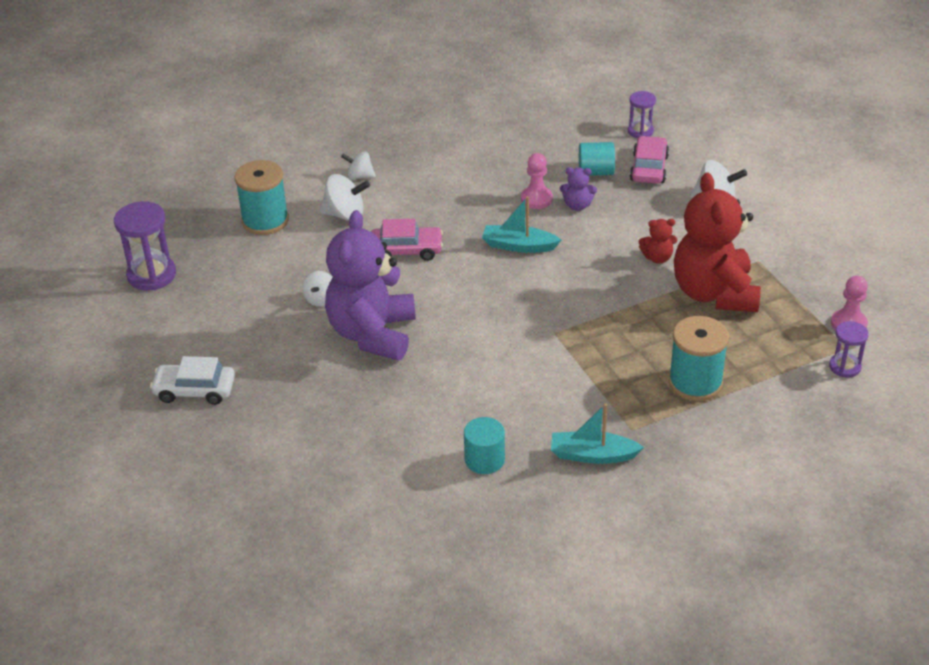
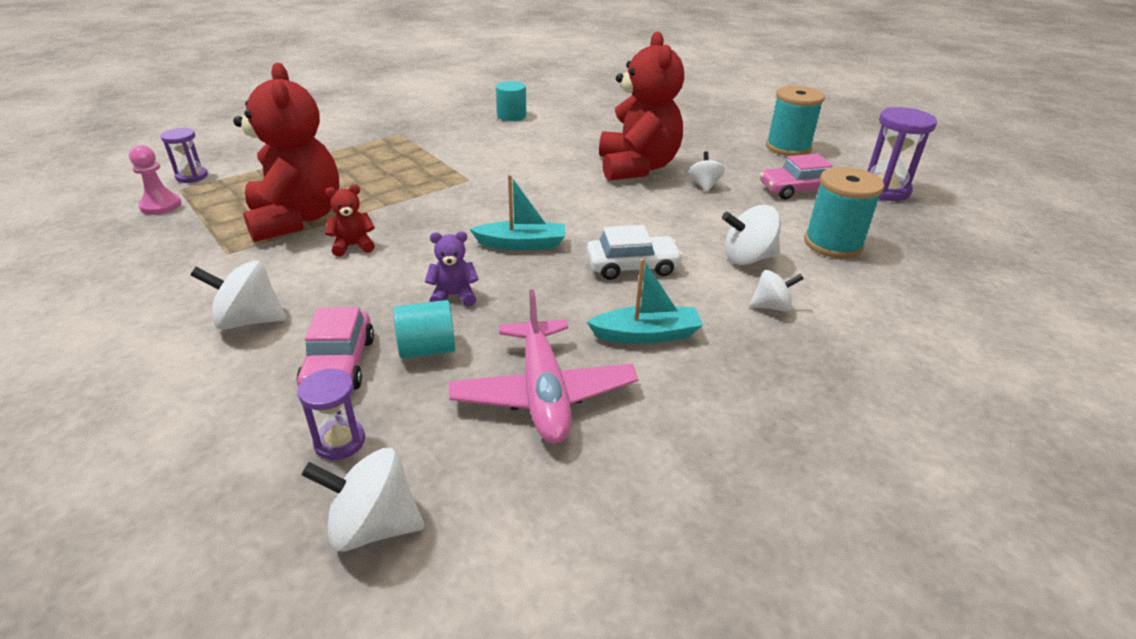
camera: 165 degrees right, 5 degrees down
(195, 390) = (750, 130): white car -> white car (632, 266)
(372, 334) = (637, 167): purple teddy bear -> red teddy bear
(406, 250) = (649, 229): pink car -> pink car (796, 189)
(530, 142) = (543, 393): none -> pink plane
(536, 199) = (512, 299): pink pawn -> none
(592, 455) = (432, 121): turquoise boat -> turquoise boat (646, 334)
(619, 100) = (373, 526): none -> white spinning top
(695, 382) = (340, 159): turquoise spool -> turquoise spool (788, 147)

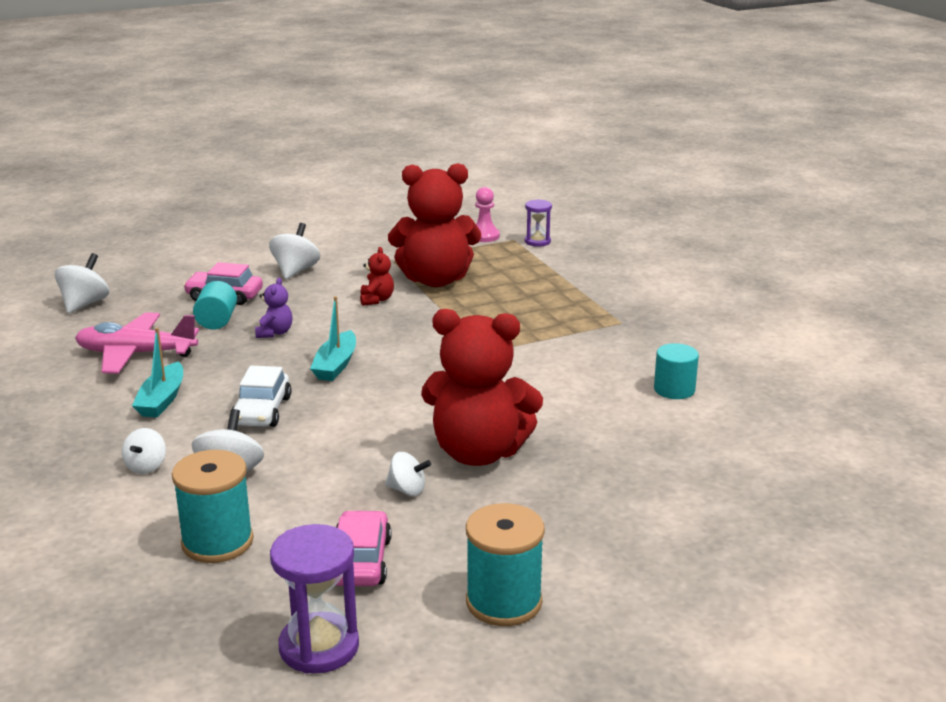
camera: 105 degrees right, 10 degrees down
(339, 441) = (153, 296): purple hourglass -> none

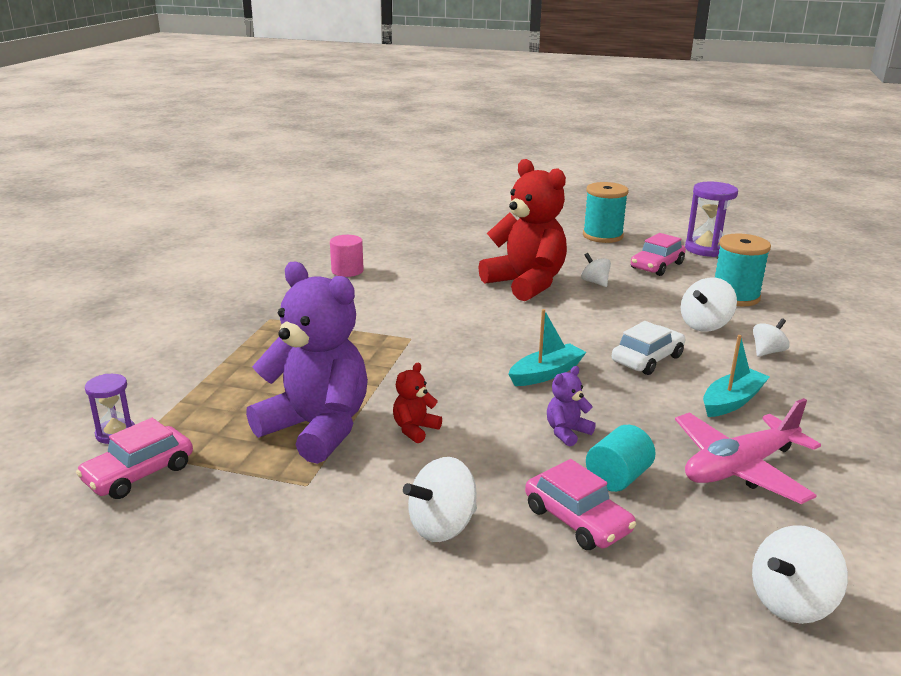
camera: 140 degrees left, 0 degrees up
(136, 354) = (739, 468): pink plane -> pink plane turned 105 degrees clockwise
(436, 280) = (317, 428): red teddy bear -> purple teddy bear
(484, 236) = (139, 473): pink pawn -> pink car
(674, 389) = (347, 271): turquoise cylinder -> pink cylinder

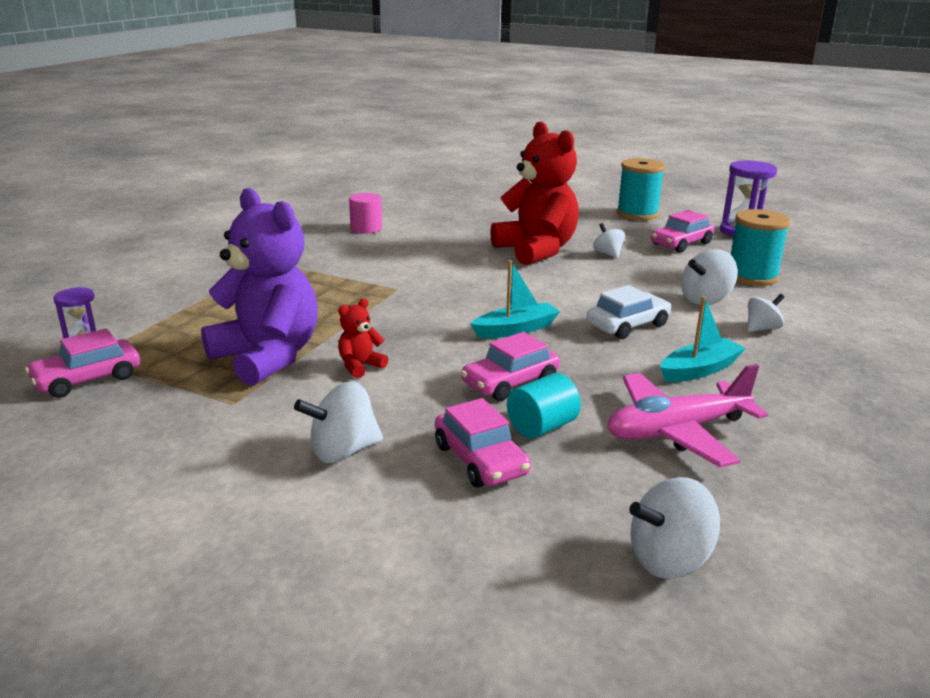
camera: 10 degrees right, 0 degrees up
(567, 432) = (510, 382): purple teddy bear -> pink car

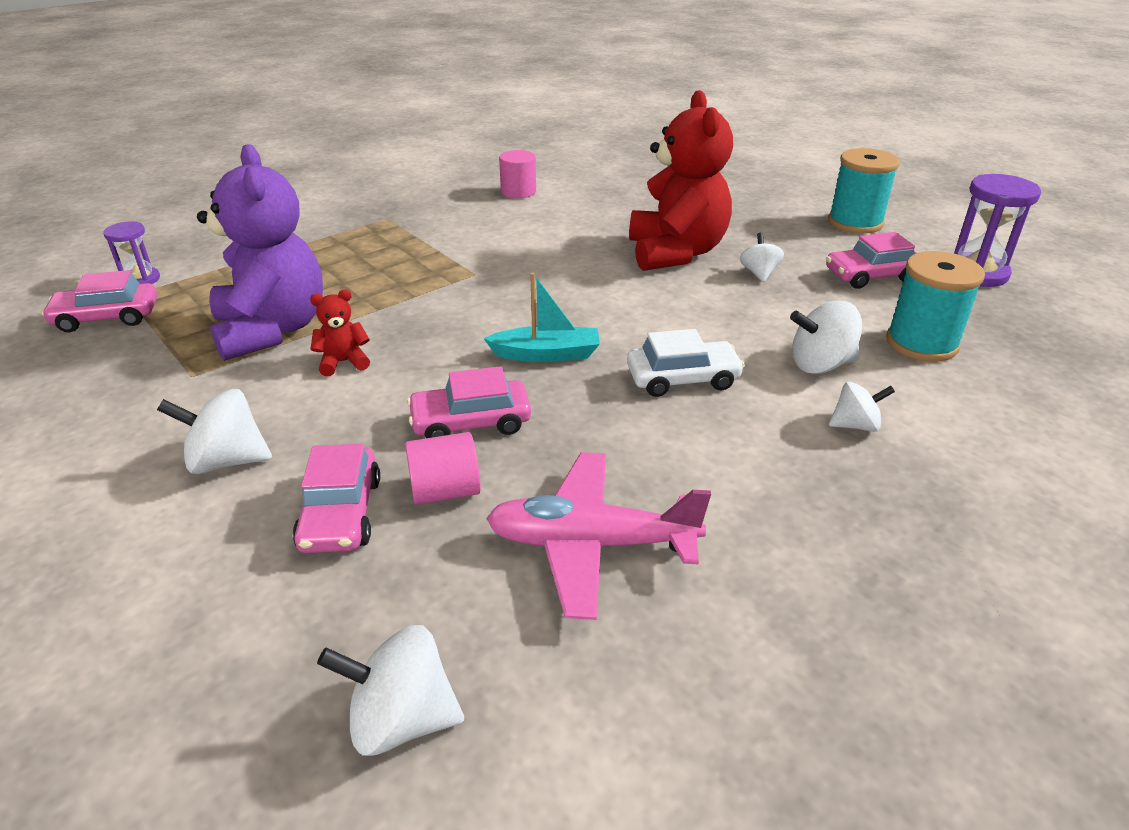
camera: 25 degrees right, 10 degrees up
(542, 427) = (445, 491): turquoise cylinder -> pink cylinder
(699, 370) = (708, 465): turquoise boat -> none

